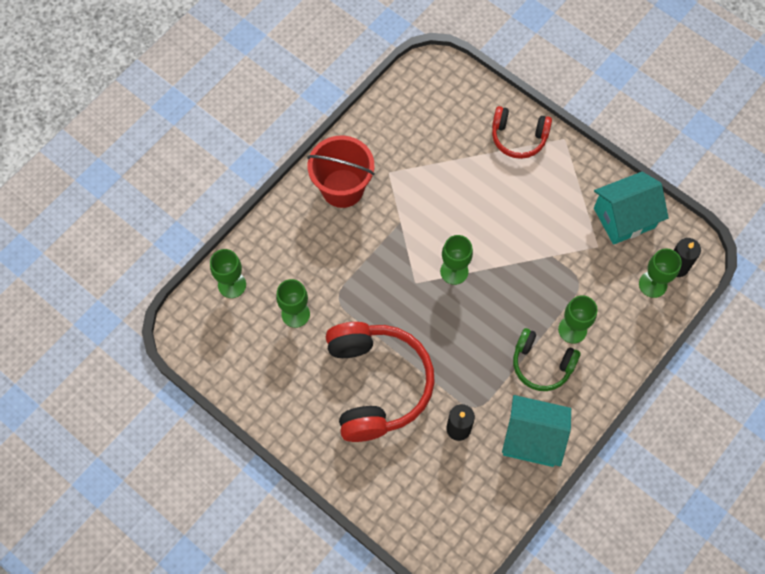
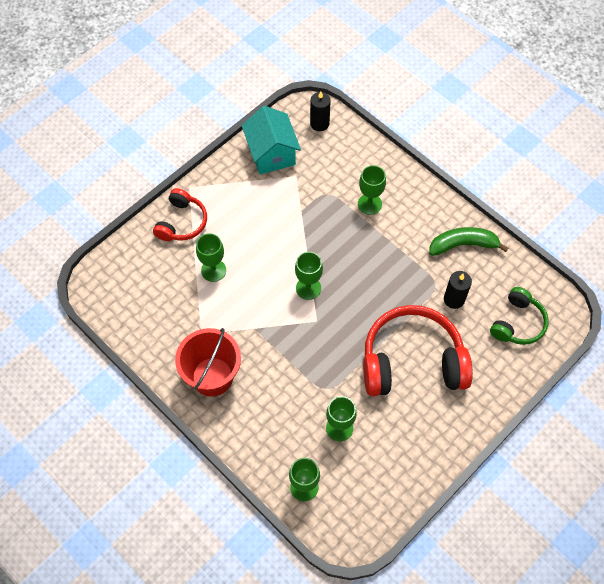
camera: 85 degrees left, 5 degrees down
(532, 438) = (463, 245): turquoise house -> green banana
(541, 364) = (399, 230): green headphones -> green headphones (517, 323)
(652, 284) = (334, 142): green goblet -> green goblet (213, 270)

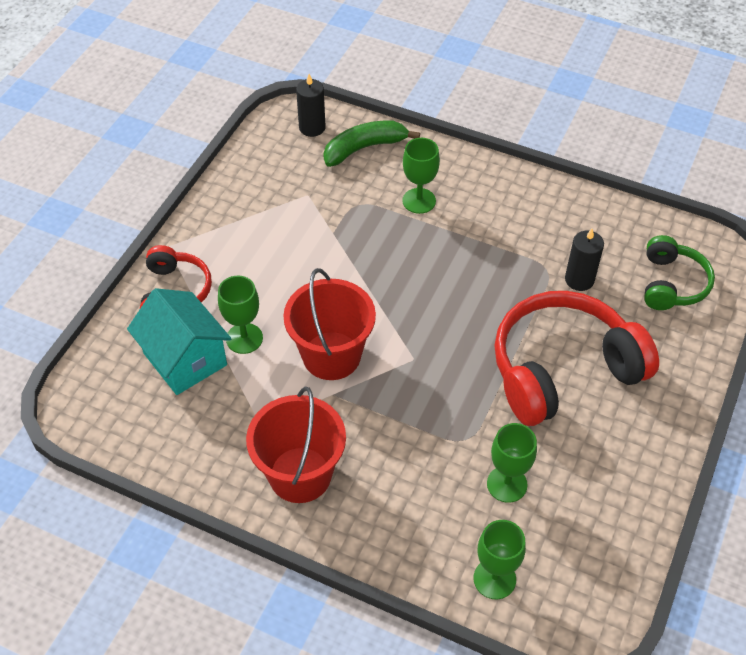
camera: 20 degrees left, 10 degrees down
(264, 301) = (331, 356): none -> red bucket
(271, 153) = (264, 177): turquoise house -> turquoise house (185, 359)
(308, 288) = (384, 322): green goblet -> none
(463, 245) = (559, 214): green banana -> green banana (364, 148)

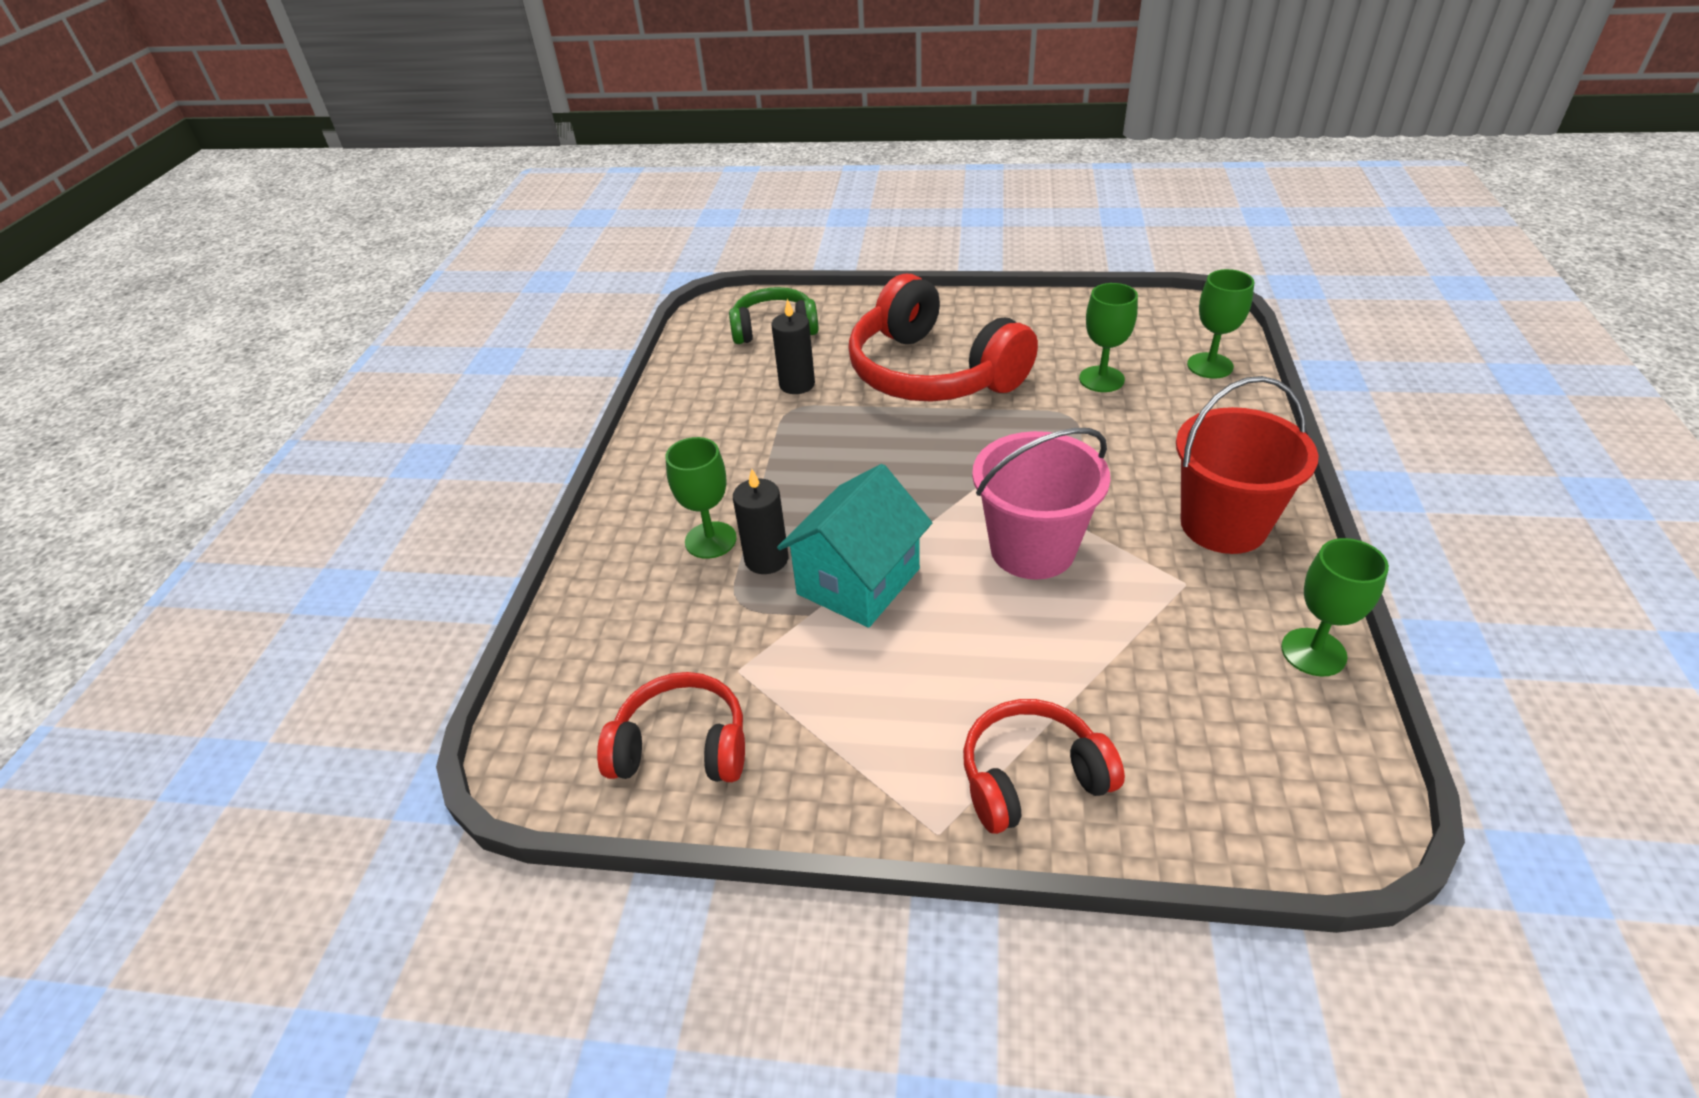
camera: 105 degrees left, 10 degrees down
(185, 359) = (1148, 708): turquoise house -> turquoise house (858, 581)
(244, 338) = (1064, 649): green goblet -> green goblet (1313, 652)
(270, 166) = (682, 746): none -> red headphones
(312, 127) = (567, 717): black candle -> black candle (766, 559)
(331, 356) = (1032, 549): red bucket -> pink bucket
(364, 148) = (608, 631): green banana -> none

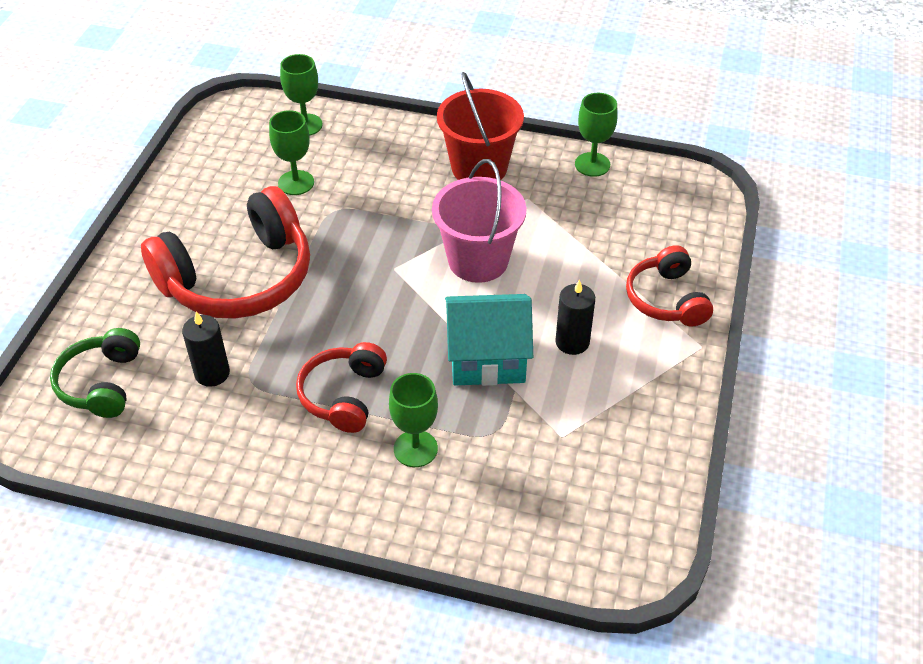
camera: 85 degrees left, 5 degrees up
(682, 746) = (626, 472): red headphones -> red headphones (343, 395)
(766, 559) = (449, 412): black candle -> black candle (572, 342)
(858, 581) = (487, 358): turquoise house -> turquoise house turned 45 degrees counterclockwise

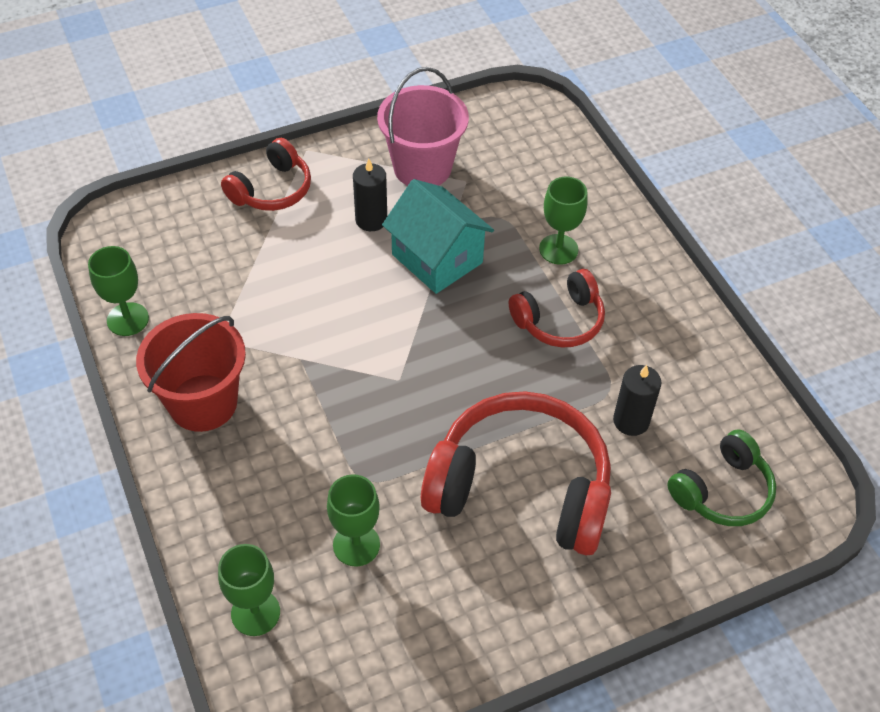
camera: 130 degrees left, 5 degrees up
(478, 260) = (334, 327): pink bucket -> pink bucket (422, 168)

